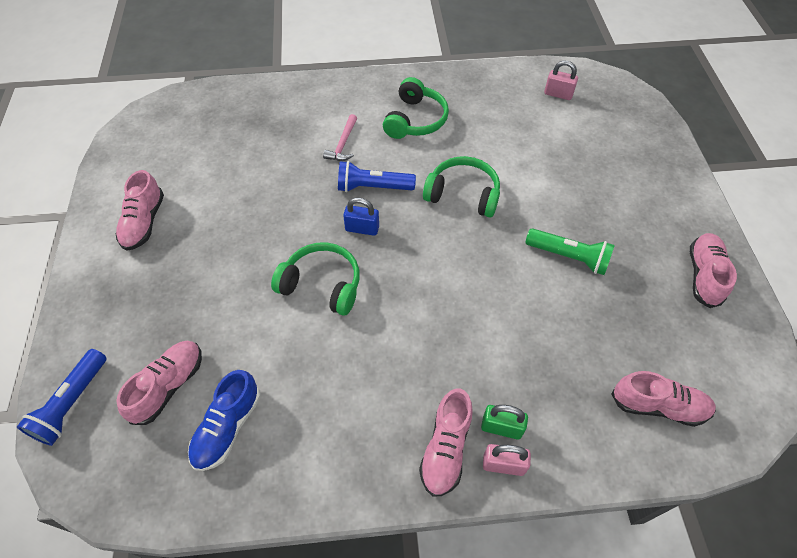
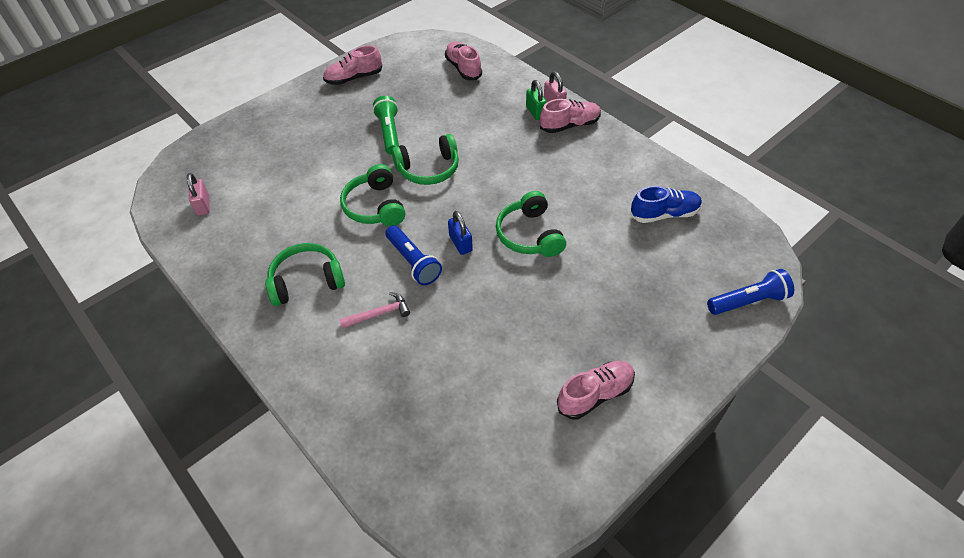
camera: 125 degrees left, 5 degrees down
(169, 386) = (679, 260): pink shoe -> none
(481, 259) = (428, 169): none -> green headphones

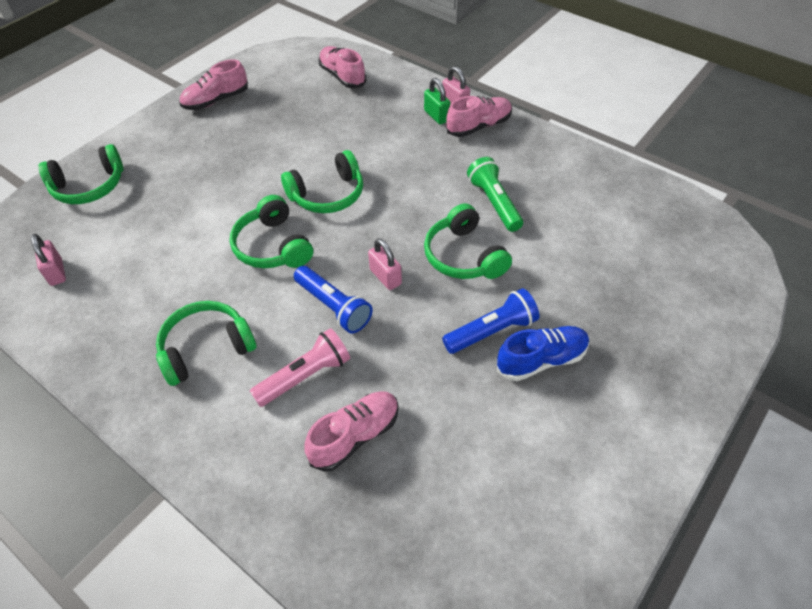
camera: 10 degrees left, 0 degrees up
(240, 139) = (89, 187): none -> green headphones
(379, 314) = (305, 376): pink hammer -> pink flashlight
(389, 133) = (271, 158): green flashlight -> green flashlight (494, 203)
(460, 243) = (385, 277): blue padlock -> pink padlock
(595, 394) = (588, 436): pink shoe -> pink shoe (355, 436)
(664, 214) = (610, 212): blue shoe -> blue shoe (541, 360)
(748, 301) = (729, 299): blue flashlight -> blue flashlight (492, 331)

